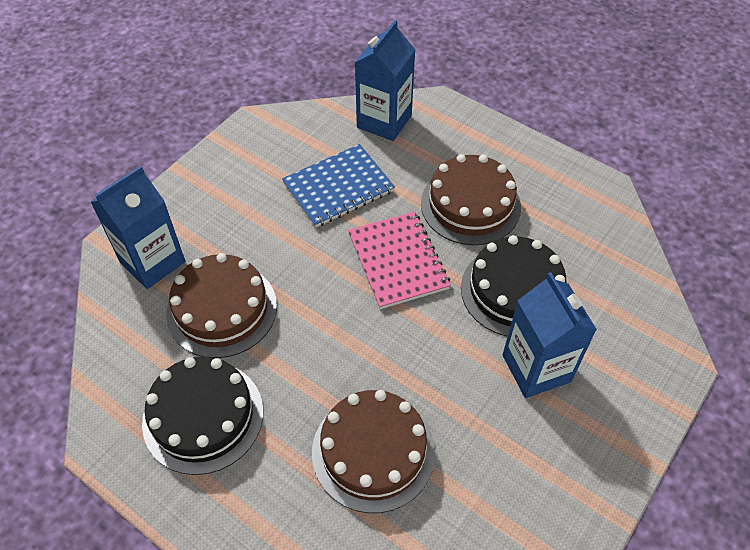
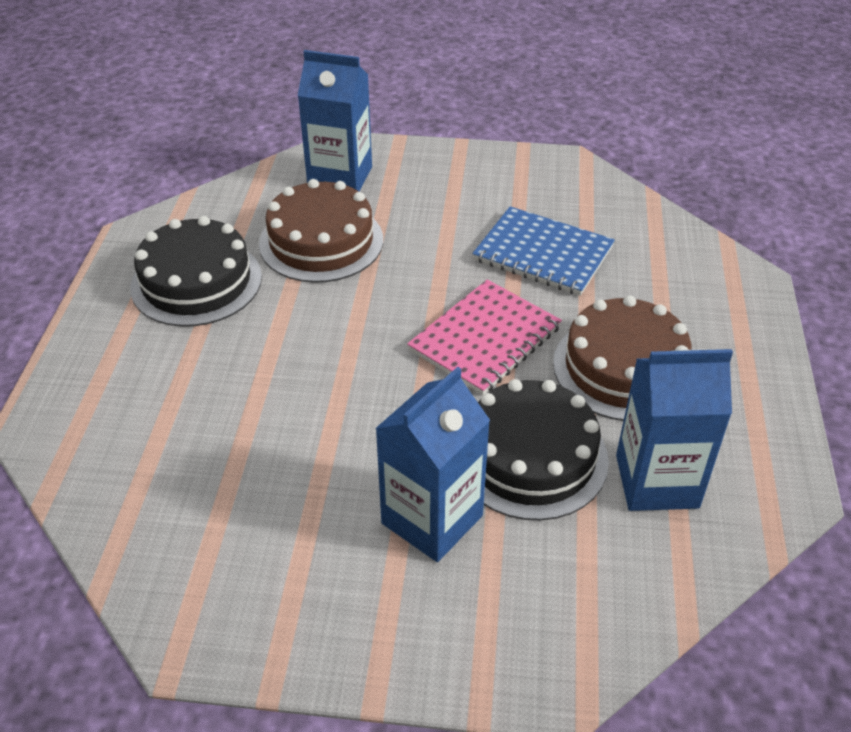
camera: 60 degrees right, 10 degrees down
(373, 451) = (229, 416): brown cake -> none
(384, 121) = (674, 248): blue carton -> blue carton (656, 481)

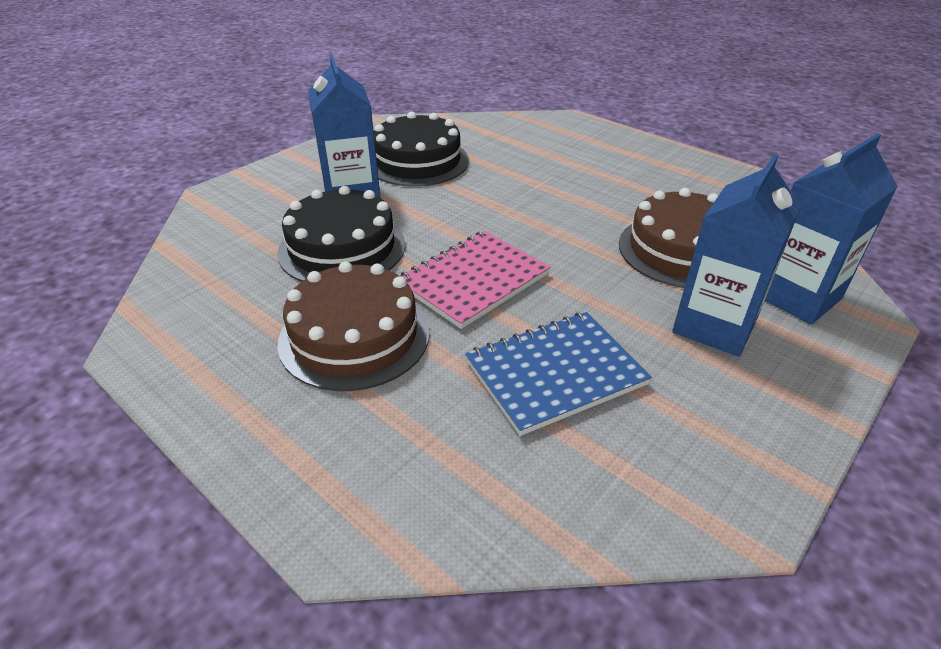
camera: 125 degrees right, 5 degrees down
(196, 282) = (667, 186): black cake -> black cake (417, 161)
(485, 339) = (473, 280): pink notebook -> pink notebook turned 60 degrees clockwise
(656, 481) = (246, 288): blue carton -> blue carton (714, 326)

